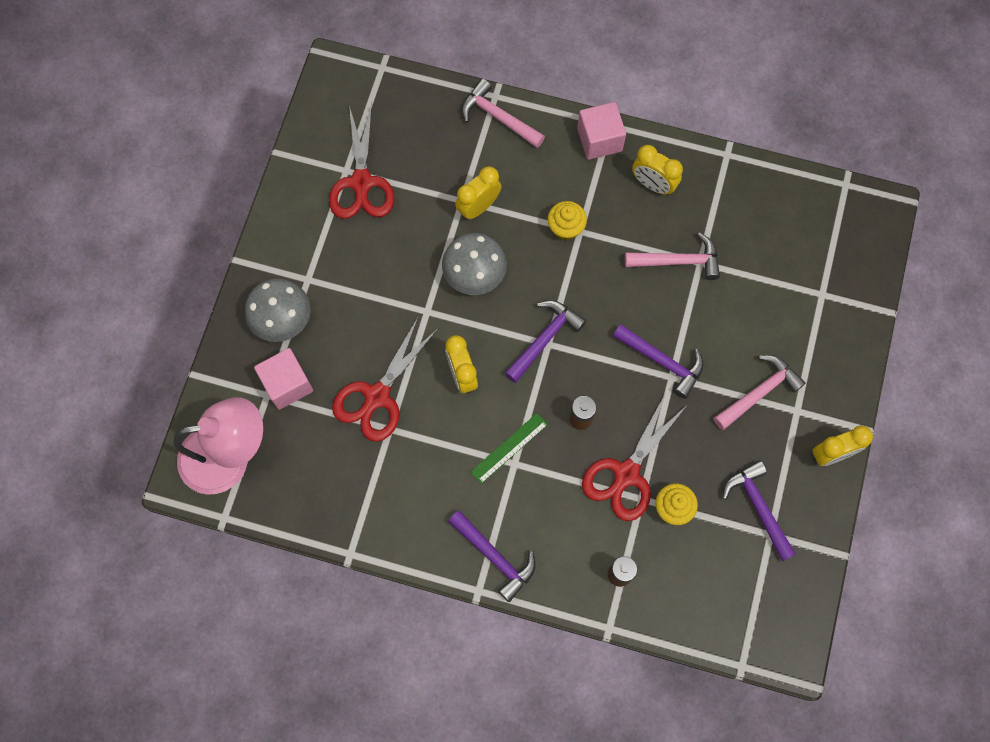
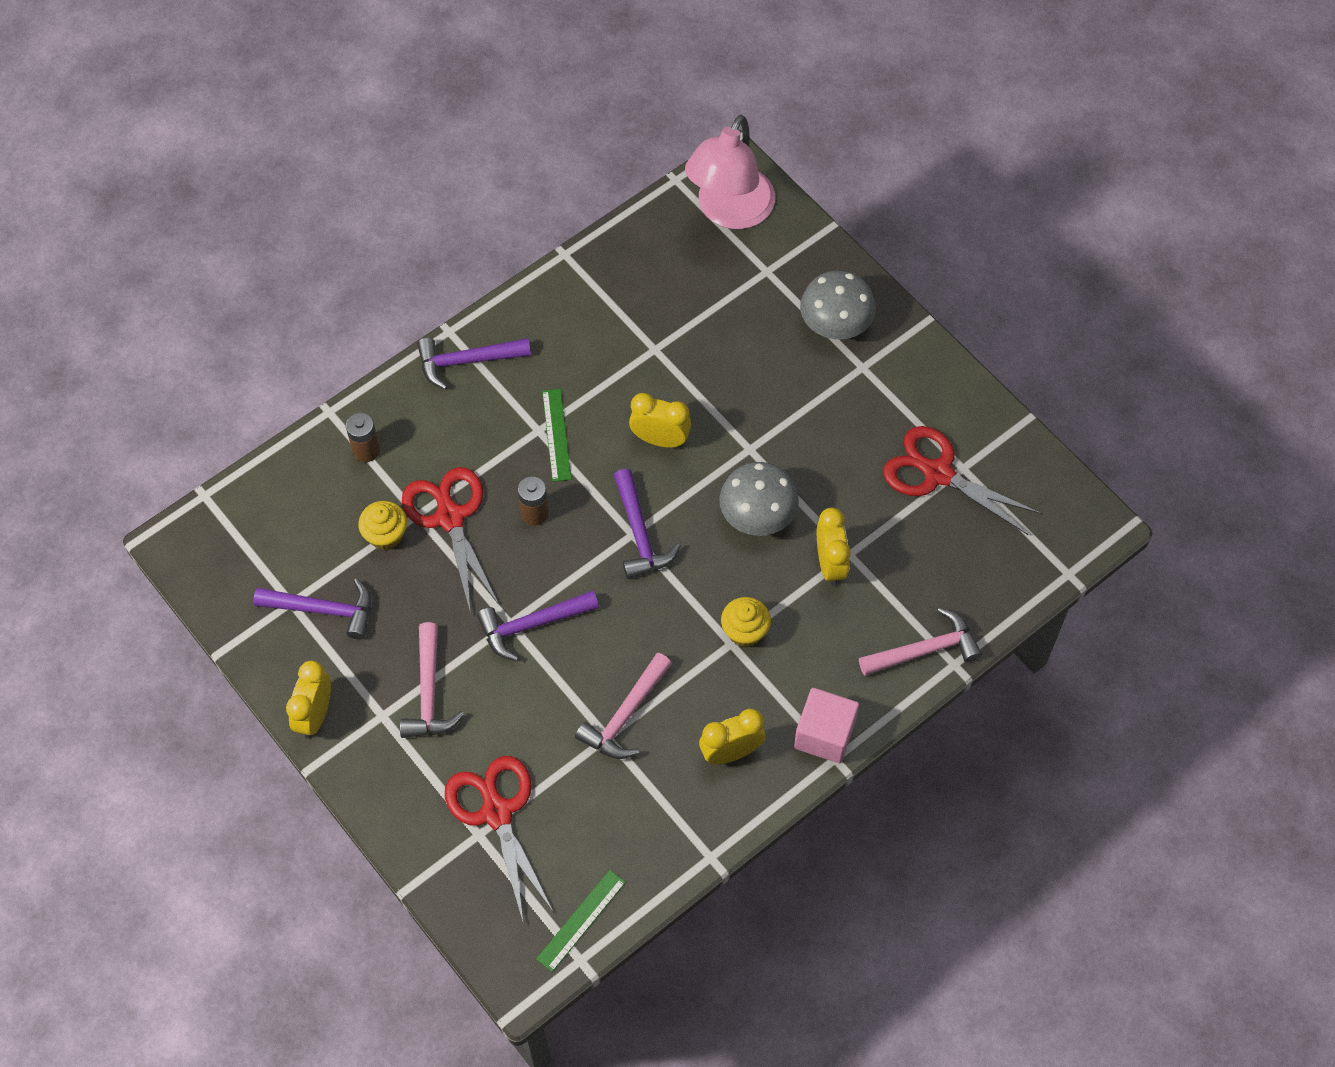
camera: 125 degrees right, 10 degrees down
(287, 384) = (764, 292): pink cube -> none
(377, 396) = (695, 357): red scissors -> red scissors (497, 813)
(823, 199) = (581, 920): none -> green ruler

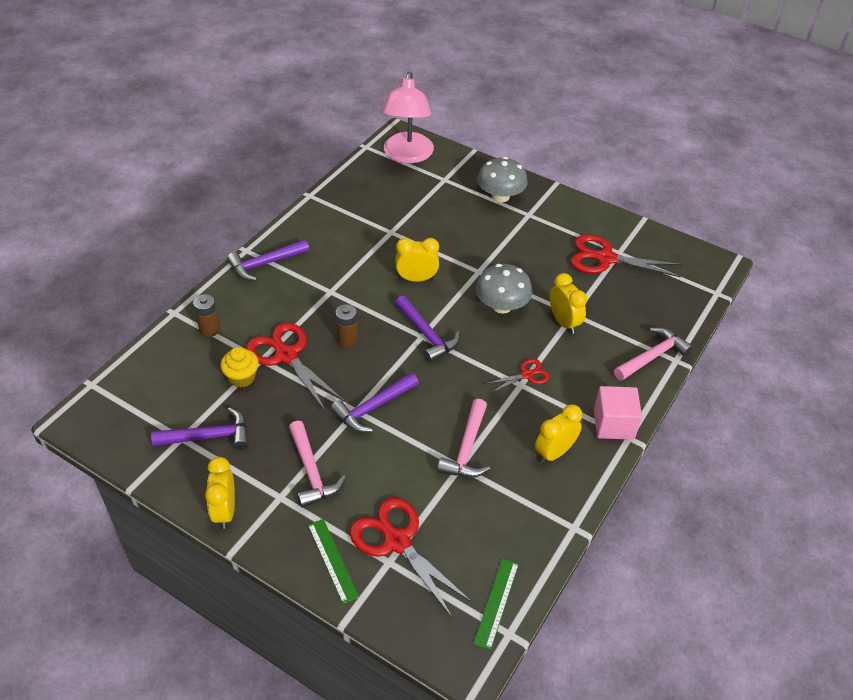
camera: 20 degrees left, 15 degrees down
(556, 435) = (344, 291): green ruler -> green ruler (332, 560)
(745, 631) = (526, 375): yellow cupcake -> red scissors

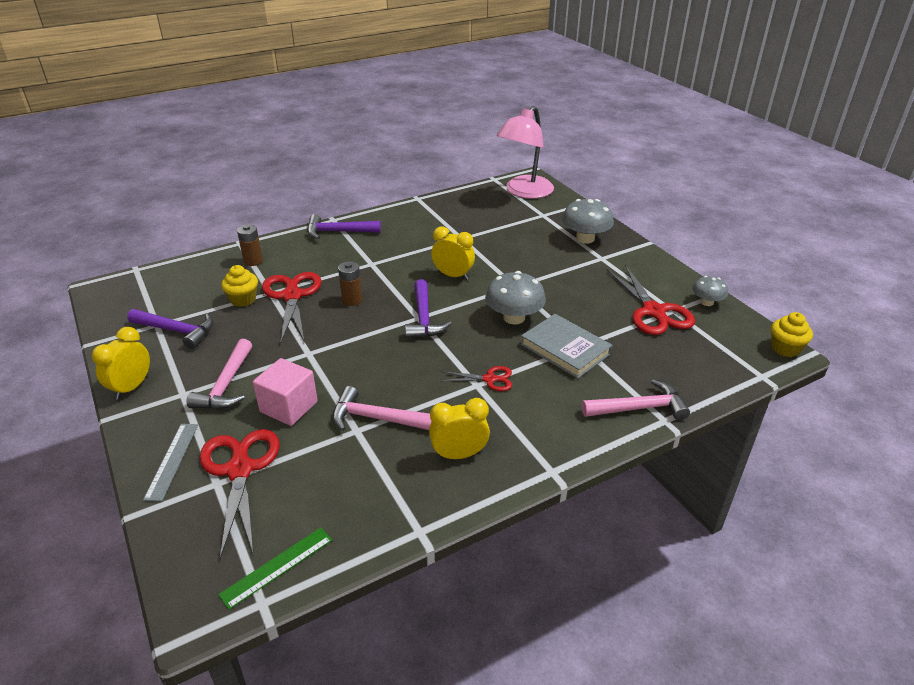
camera: 30 degrees right, 10 degrees down
(332, 560) = (172, 460): green ruler -> grey ruler
(373, 408) = (324, 356): purple hammer -> none
(467, 448) = (376, 418): pink hammer -> pink hammer turned 60 degrees clockwise
(564, 322) = (565, 349): yellow clock -> grey book
(605, 258) = (653, 311): red scissors -> red scissors turned 150 degrees counterclockwise
(613, 424) = (545, 453): pink cube -> pink cube (289, 407)
(639, 234) = (707, 302): none -> grey mushroom
(718, 260) = (785, 348): none -> yellow cupcake

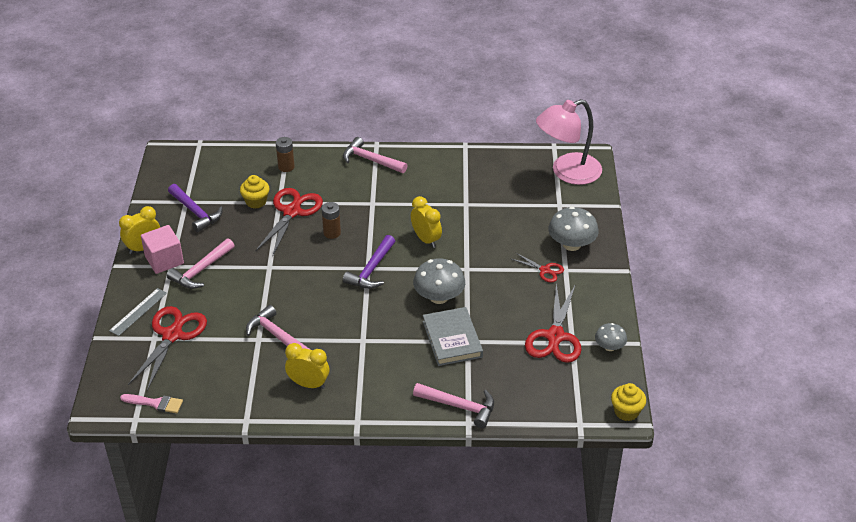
camera: 30 degrees right, 5 degrees up
(277, 567) = (155, 403): green ruler -> pink brush
(289, 407) = (229, 304): pink cube -> pink cube (164, 260)
(338, 232) = (371, 160): purple hammer -> pink hammer
(489, 379) = (375, 339): red scissors -> red scissors (545, 270)

